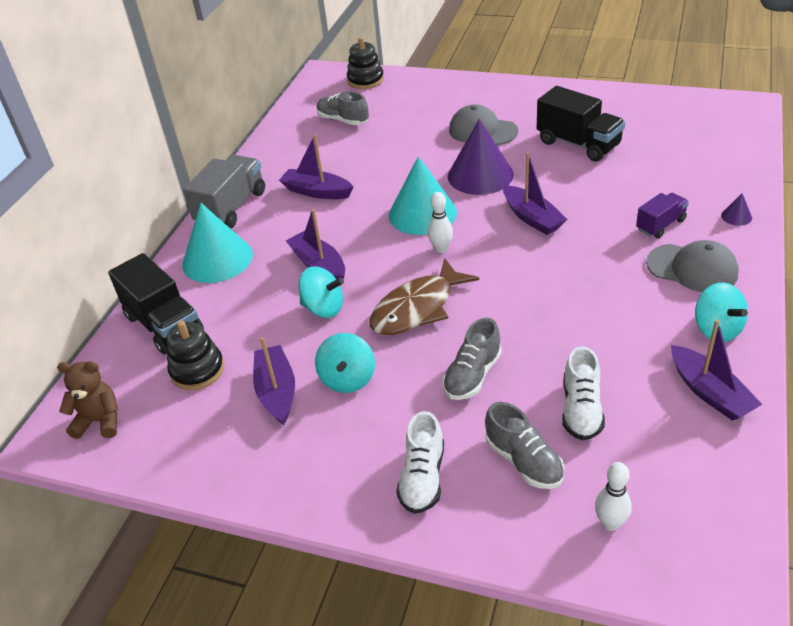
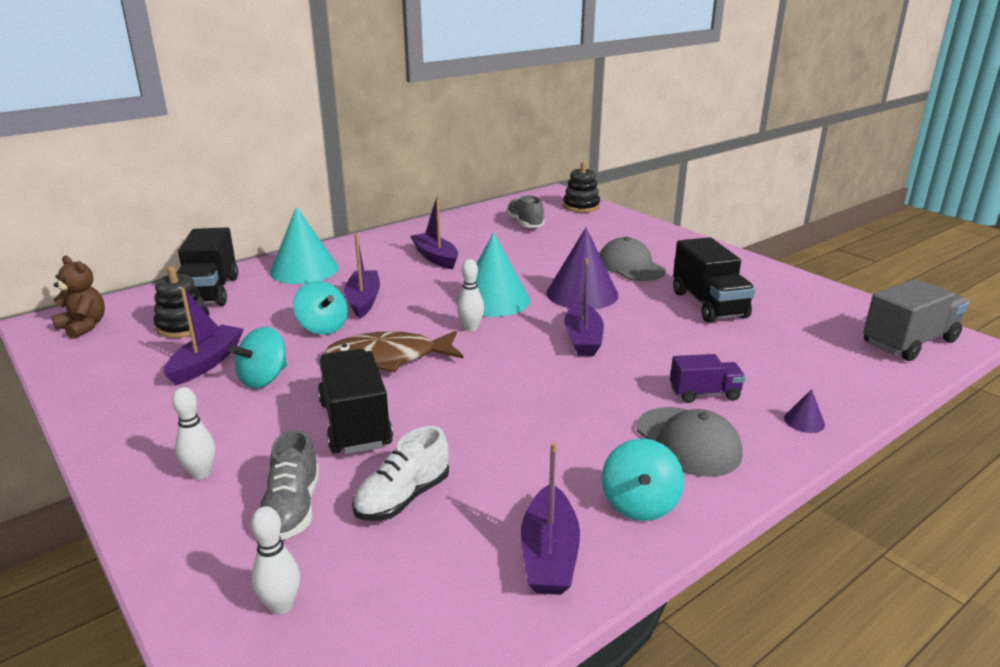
camera: 30 degrees right, 15 degrees down
(231, 208) = (362, 245): grey truck -> grey truck (909, 342)
(422, 478) = (201, 474): white shoe -> white bowling pin
(472, 375) = (355, 424): grey shoe -> black truck

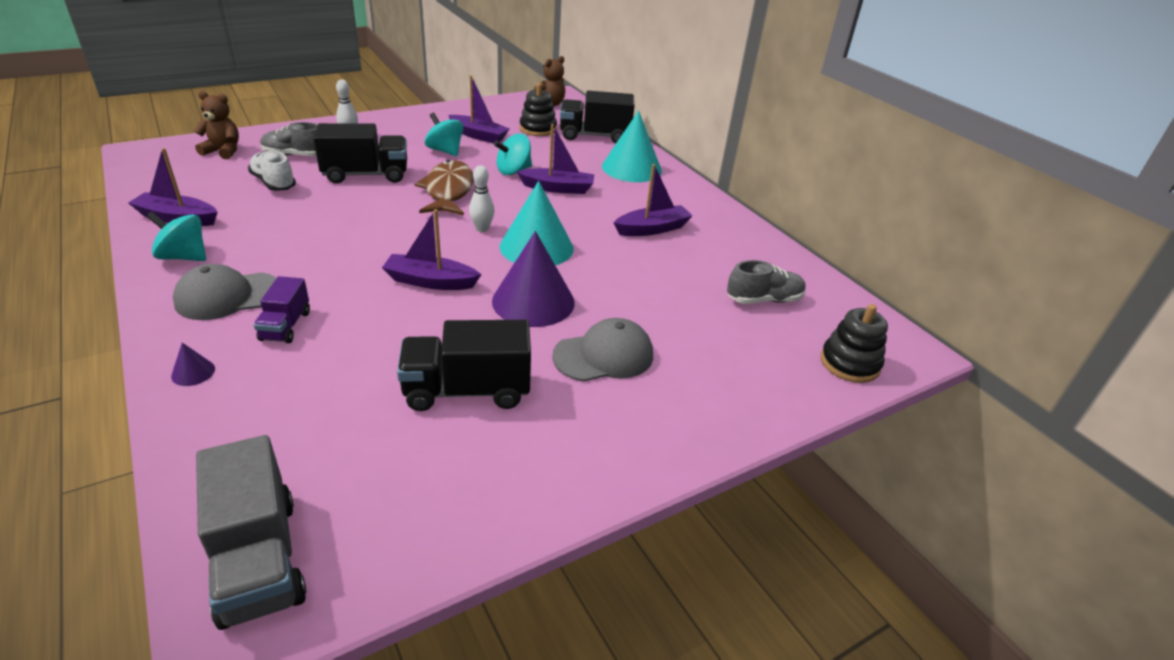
camera: 95 degrees right, 10 degrees up
(281, 606) = (223, 151): white bowling pin -> brown teddy bear

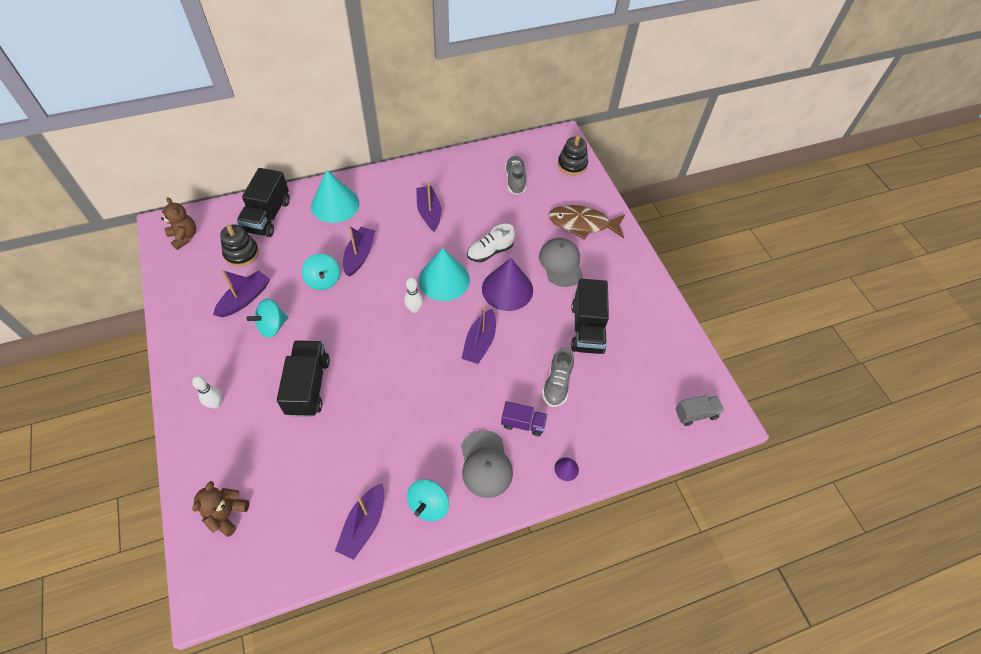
camera: 80 degrees left, 20 degrees up
(258, 559) = (696, 414): grey truck -> grey truck, size x0.58
(274, 183) = (309, 458): white shoe -> white shoe (490, 251)
(295, 155) = (252, 447): grey shoe -> grey shoe (557, 384)
(448, 191) = (350, 327): brown fish -> brown fish (582, 224)

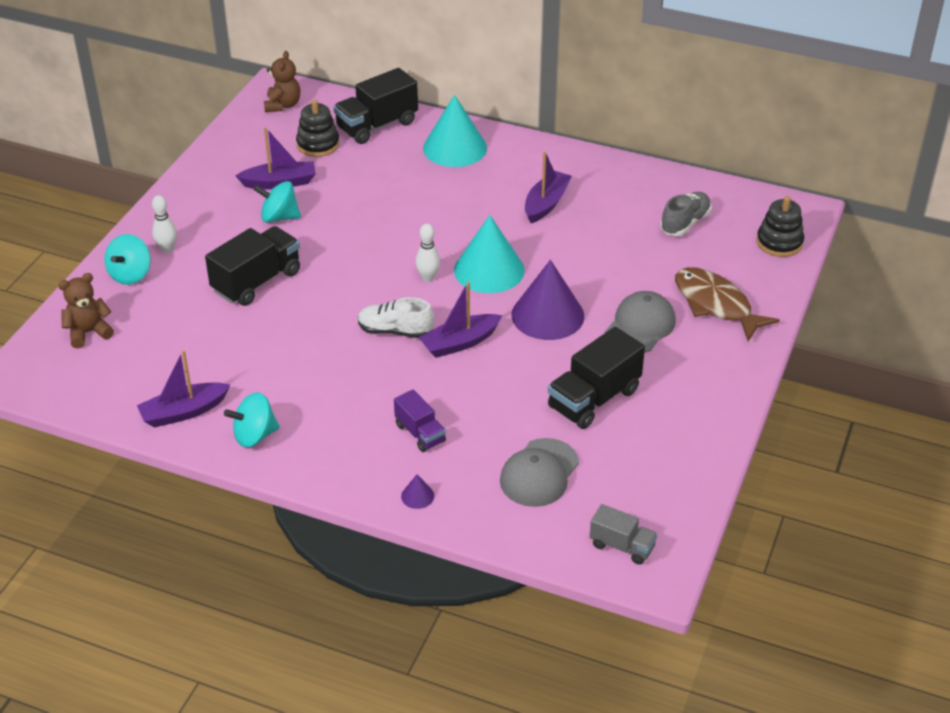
camera: 45 degrees right, 15 degrees down
(323, 280) = (368, 206): turquoise spinning top -> turquoise spinning top (130, 275)
(359, 255) = (427, 204): purple boat -> none
(485, 464) = (343, 440): grey cap -> grey cap (539, 473)
(490, 251) = (570, 272): white shoe -> white shoe (395, 331)
(557, 384) = (497, 424): grey shoe -> none

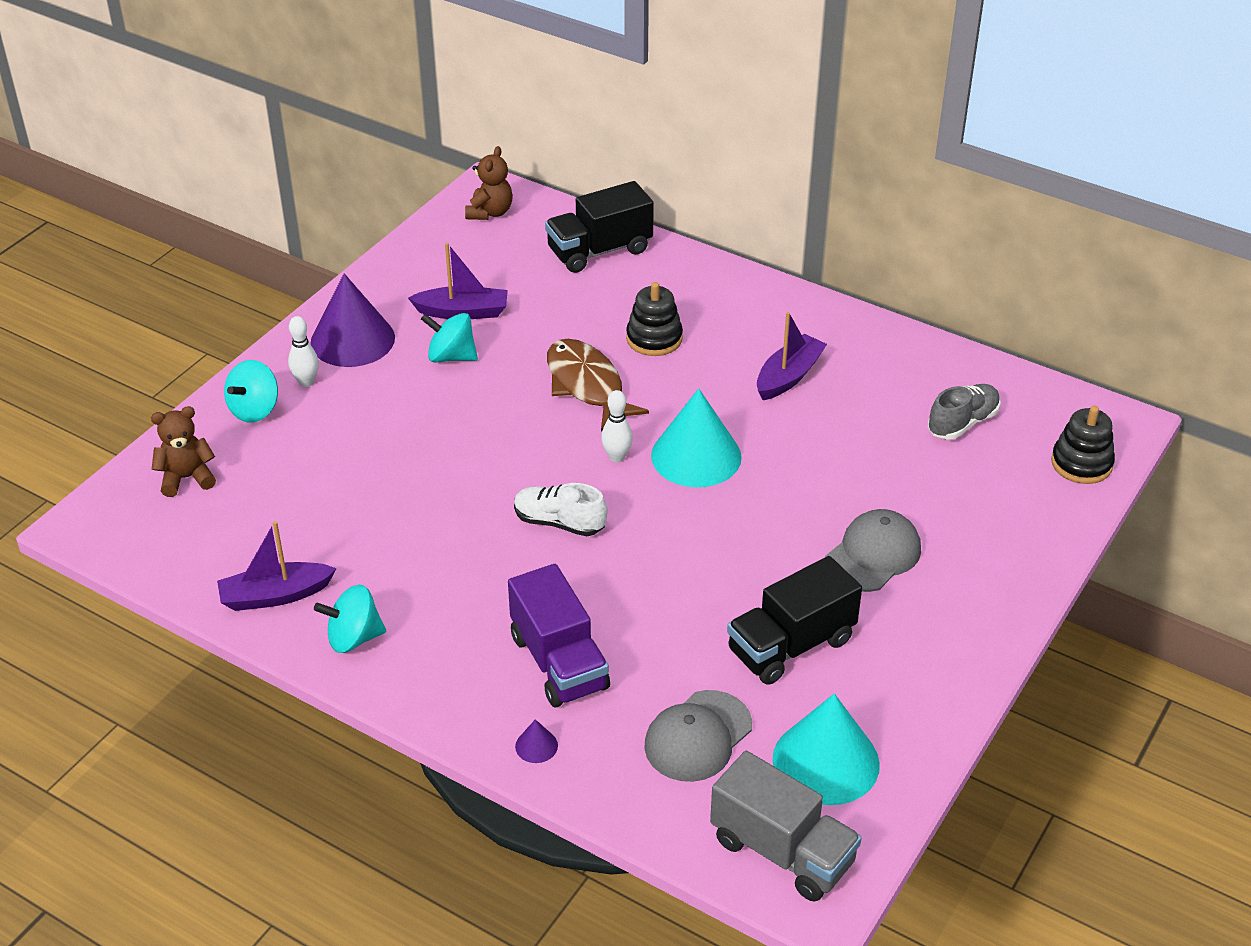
camera: 10 degrees right, 0 degrees up
(257, 282) = (404, 437): black truck -> none
(318, 144) = (521, 268): black stacking toy -> black stacking toy (654, 339)
(420, 433) = (559, 662): purple truck -> purple truck, size x1.73
(455, 148) = (690, 290): turquoise cone -> turquoise cone (826, 761)
(460, 343) = (637, 548): purple boat -> none
(547, 315) = (757, 525): purple cone -> purple cone (352, 340)
(622, 546) = (782, 851): grey truck -> grey truck, size x1.73
(716, 304) = (979, 538): brown fish -> brown fish (587, 385)

